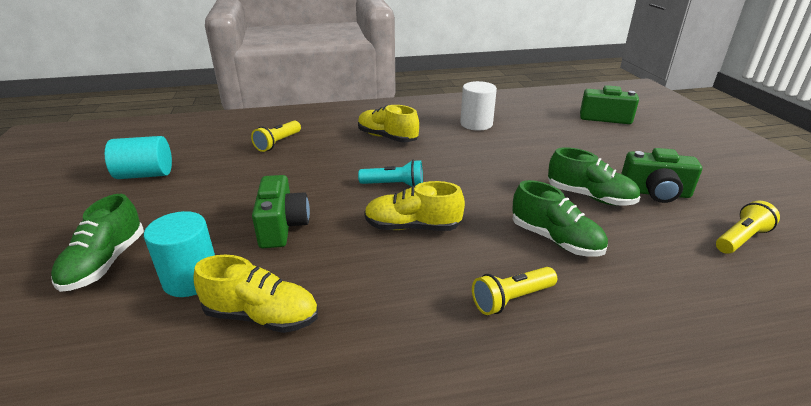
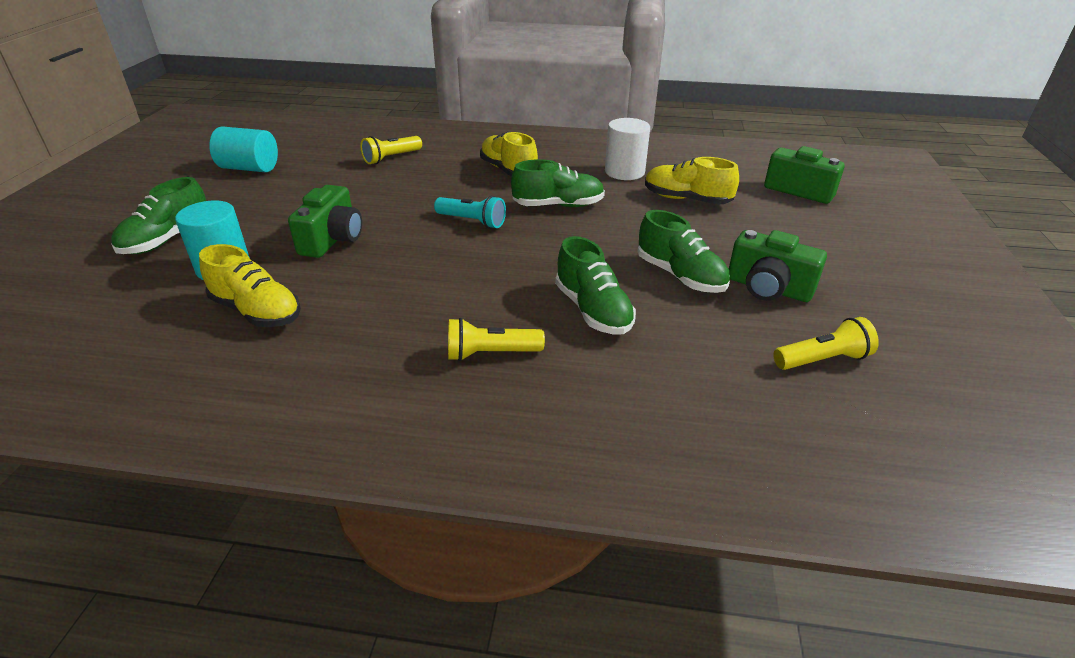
camera: 20 degrees right, 5 degrees up
(412, 227) = (454, 266): yellow shoe -> yellow shoe (686, 199)
(451, 159) = (558, 205): none -> green shoe

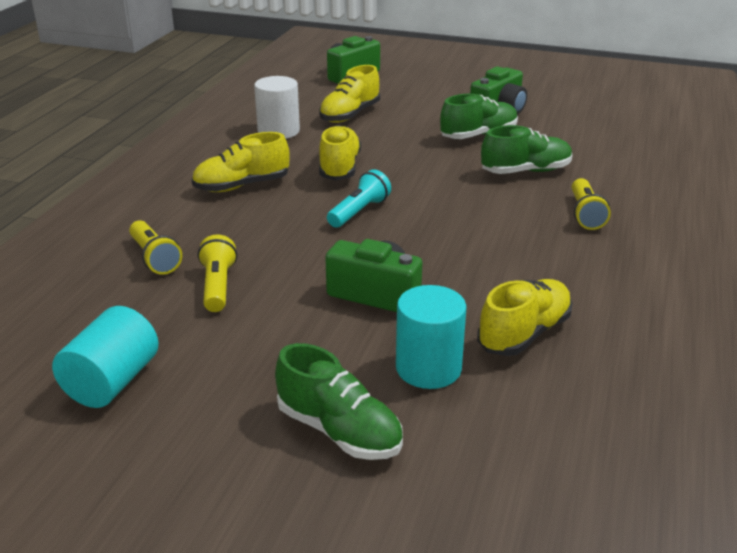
camera: 80 degrees left, 5 degrees down
(558, 205) = (339, 168): green shoe -> yellow shoe
(822, 360) = (581, 112): yellow flashlight -> yellow flashlight (218, 286)

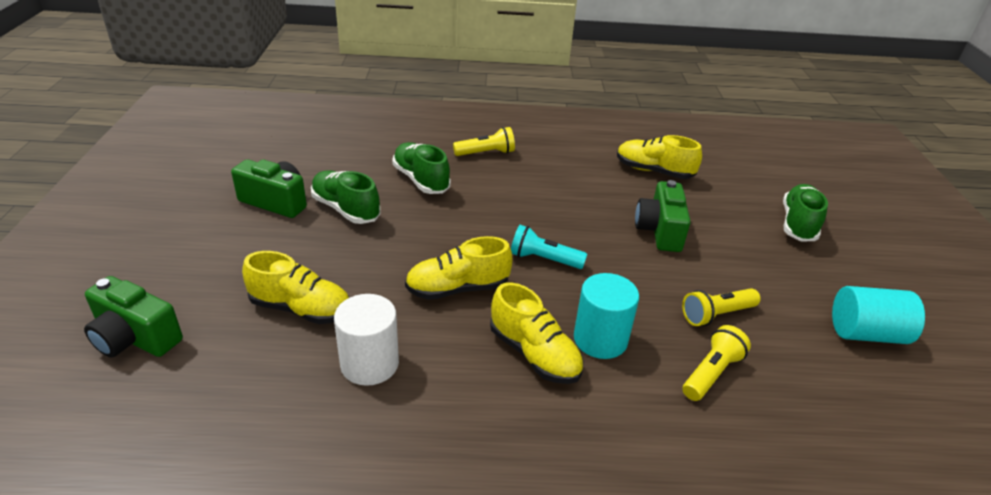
camera: 110 degrees left, 5 degrees up
(428, 368) = (717, 201): turquoise cylinder -> turquoise cylinder (600, 339)

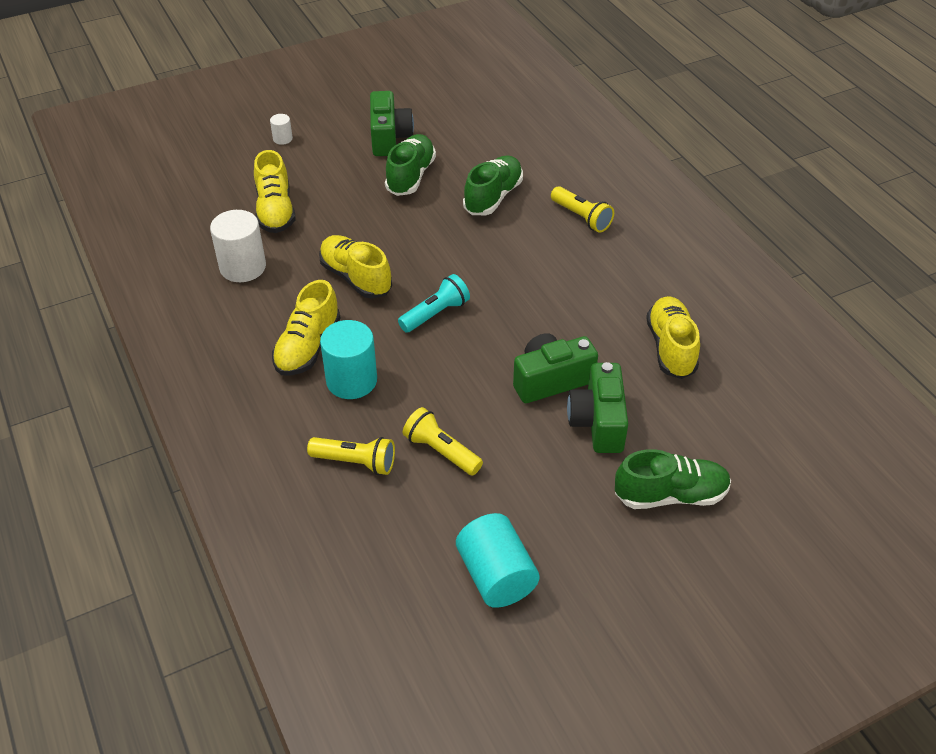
camera: 65 degrees right, 10 degrees up
(135, 338) = (200, 158): green camera -> green camera (598, 422)
(186, 265) = (282, 139): none -> white cylinder
(544, 259) = (435, 314): turquoise flashlight -> turquoise flashlight turned 60 degrees clockwise

